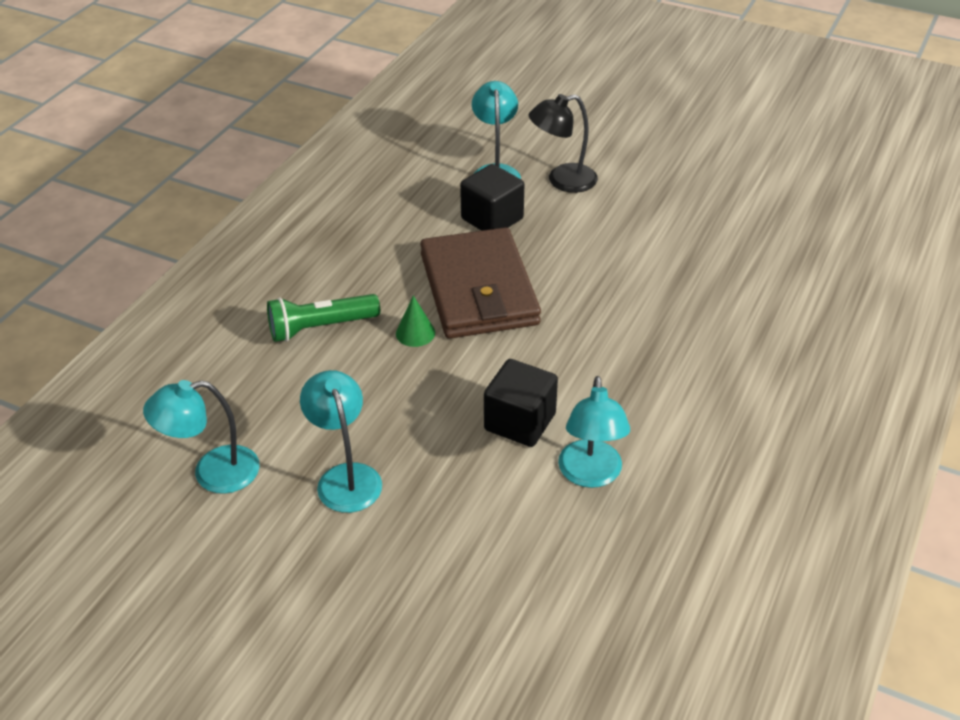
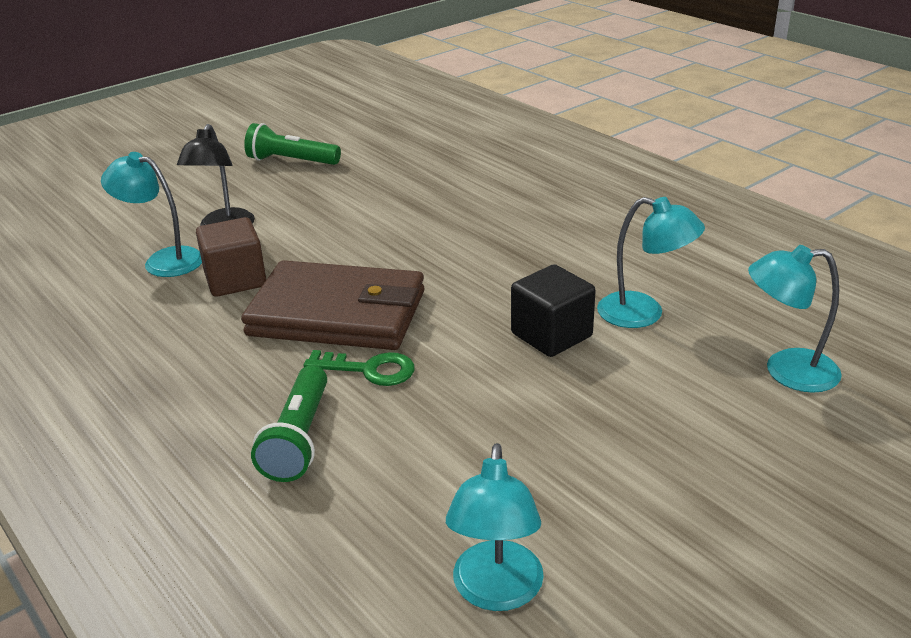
camera: 65 degrees left, 10 degrees down
(345, 477) = (566, 471): turquoise lamp -> turquoise lamp (786, 371)
(415, 333) = (369, 369): green cone -> green key
(492, 219) = (235, 280): black cube -> brown cube
(705, 168) = (291, 161): none -> green flashlight

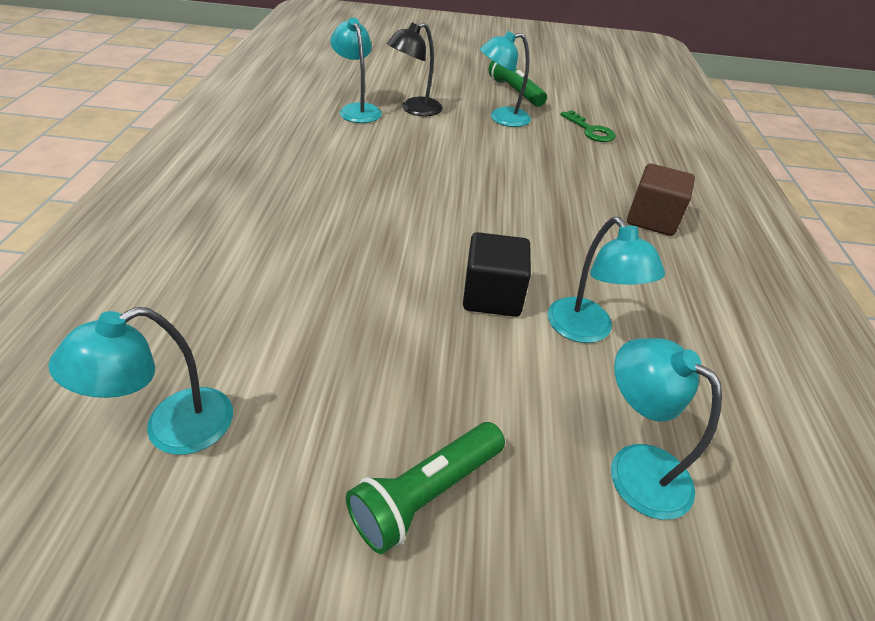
camera: 40 degrees right, 10 degrees up
(235, 280) = (372, 140): brown cube -> brown cube (652, 219)
(299, 438) = (249, 248): green flashlight -> green flashlight (426, 494)
(321, 192) = (501, 118): none -> turquoise lamp
(338, 313) = (390, 192): brown wallet -> none
(369, 369) = (349, 236): green key -> green key (590, 130)

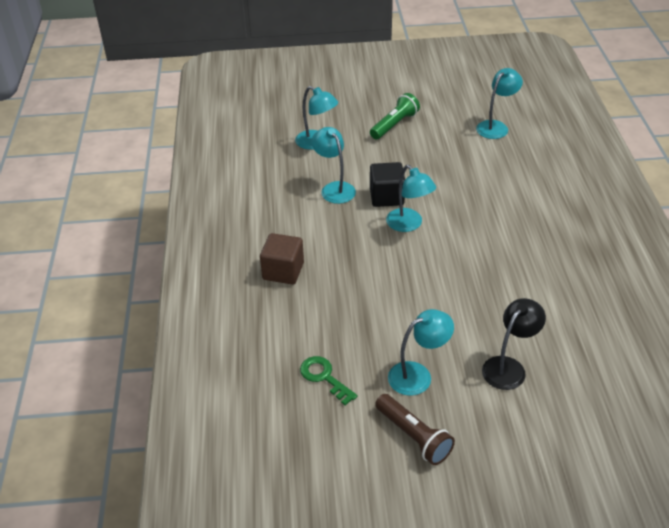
camera: 175 degrees right, 0 degrees up
(357, 110) = (562, 352): turquoise lamp -> turquoise lamp (409, 225)
(515, 92) = (414, 436): green flashlight -> brown flashlight

